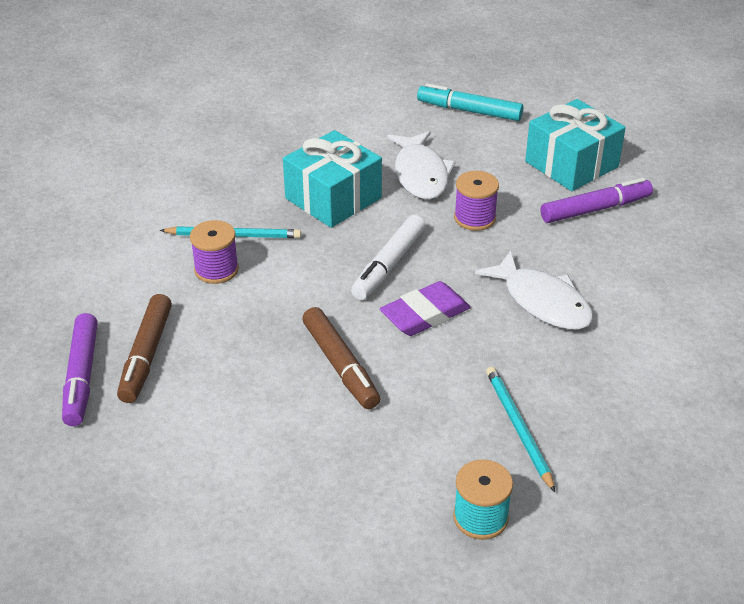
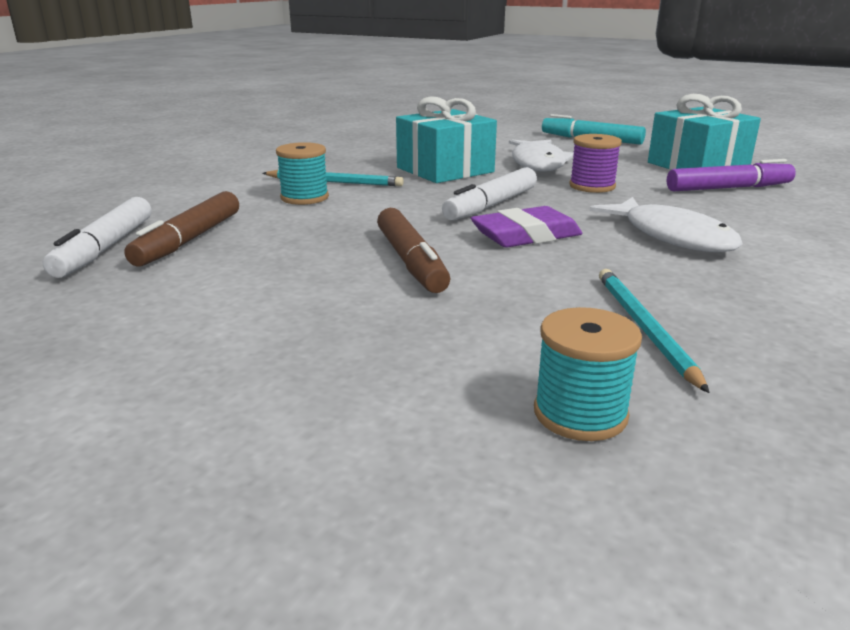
camera: 10 degrees right, 15 degrees down
(82, 376) = (105, 248): purple marker -> white marker
(216, 269) = (304, 197): purple spool -> turquoise spool

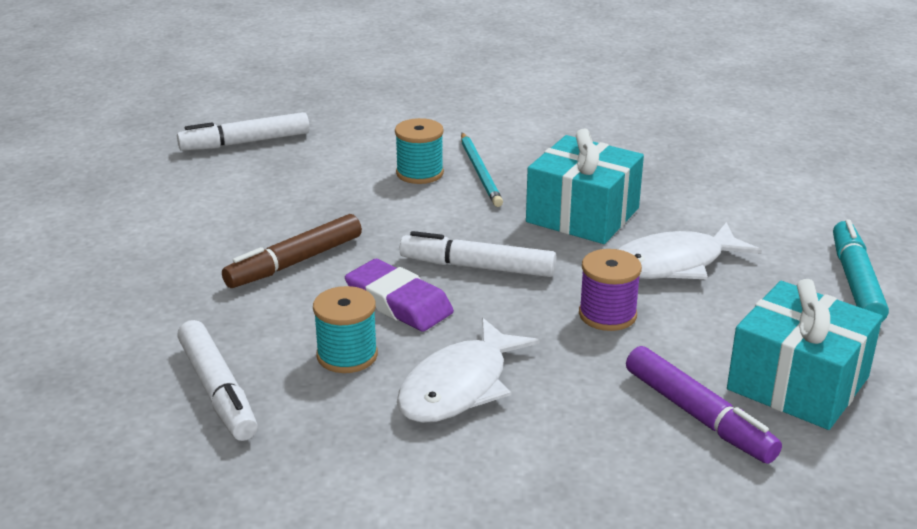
camera: 65 degrees right, 5 degrees up
(189, 240) = (280, 164): brown marker -> none
(580, 413) = (76, 379): turquoise spool -> turquoise spool (347, 355)
(644, 328) = (218, 391): turquoise pencil -> white marker

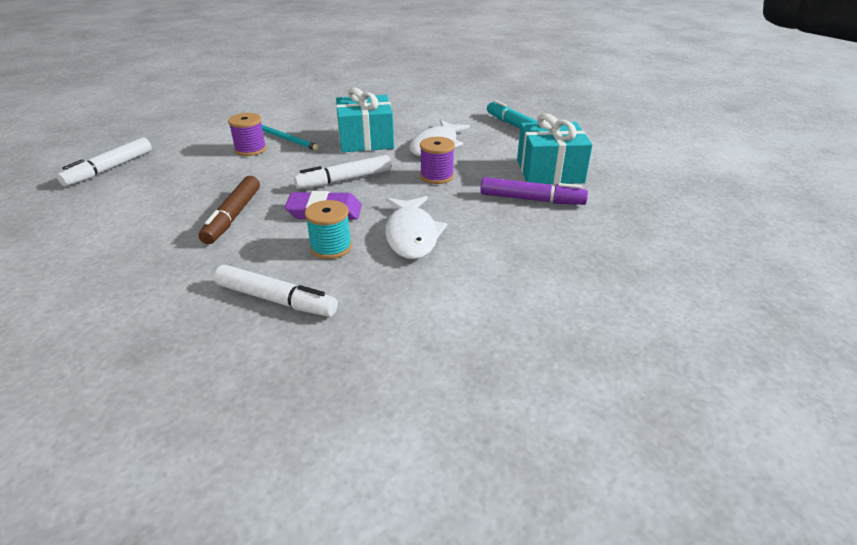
camera: 40 degrees left, 5 degrees up
(420, 173) = (250, 149): turquoise spool -> purple spool

